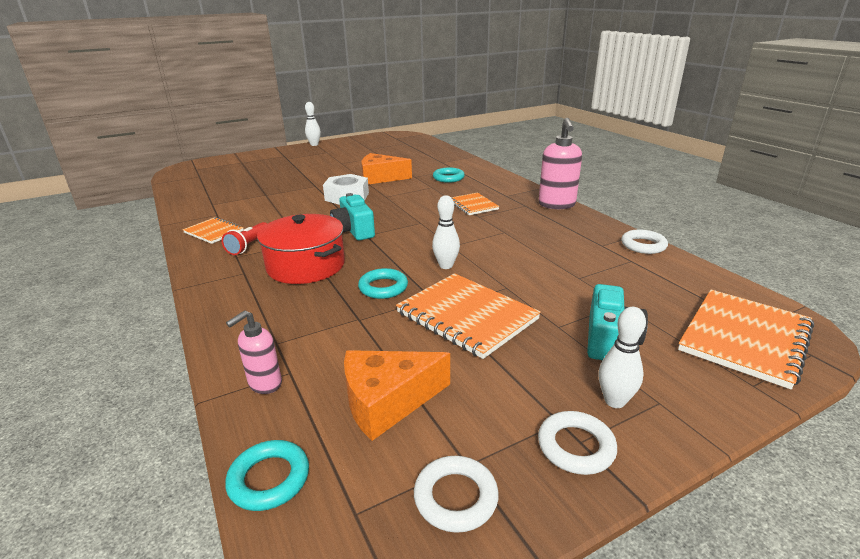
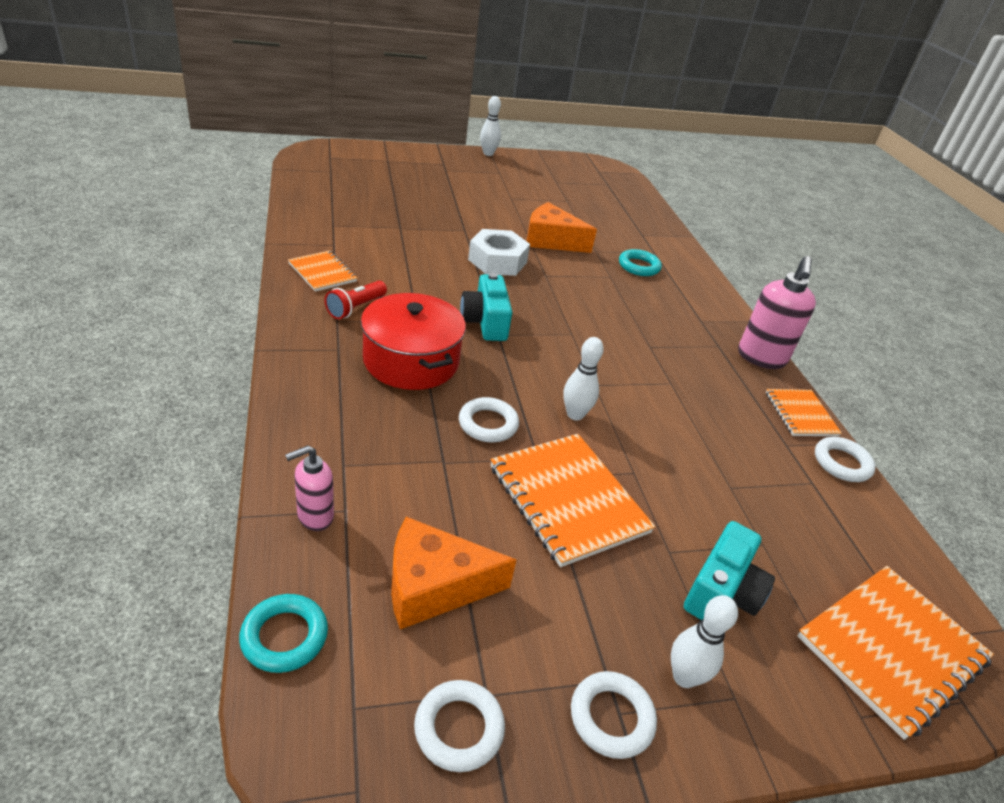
camera: 10 degrees right, 10 degrees up
(383, 287) = (488, 424): turquoise ring -> white ring
(473, 205) = (650, 325): orange notebook -> orange notebook (801, 414)

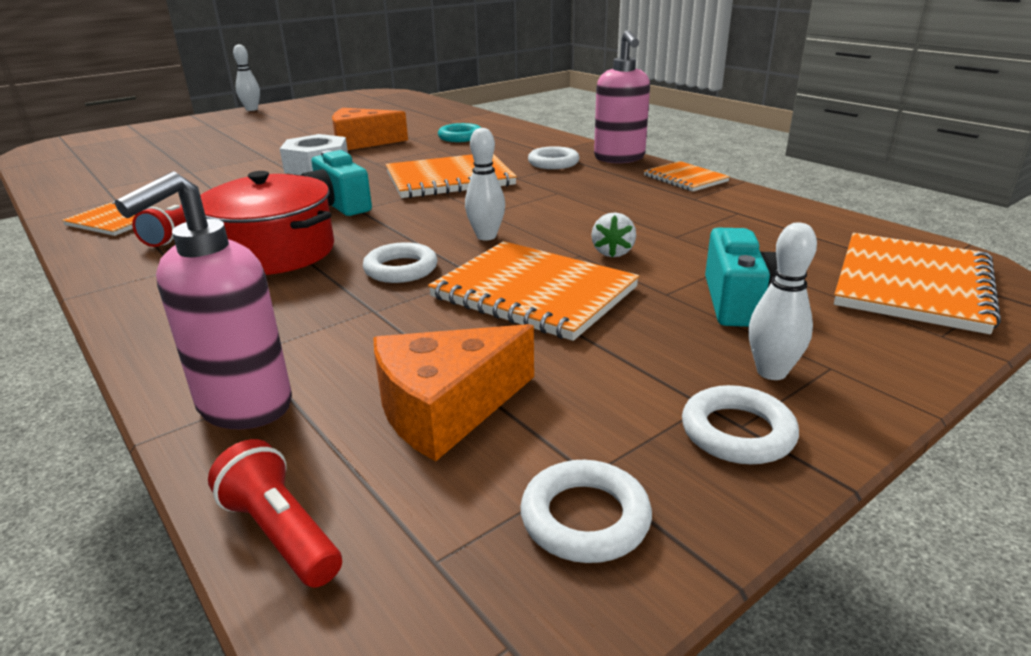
camera: 20 degrees left, 10 degrees down
(284, 636) = (281, 533): turquoise ring -> red flashlight
(314, 517) = (243, 407): pink soap dispenser -> pink soap dispenser, size x1.71
(592, 324) = (449, 179): none -> orange notebook
(662, 482) = (612, 252): none -> white strawberry
(841, 463) = (747, 195): white ring -> white ring (553, 163)

